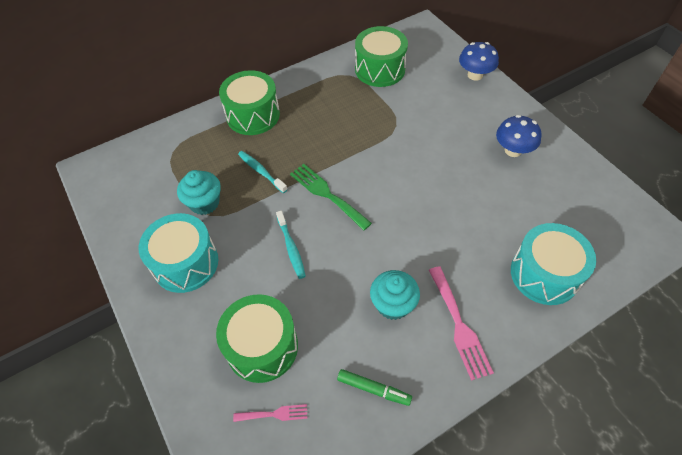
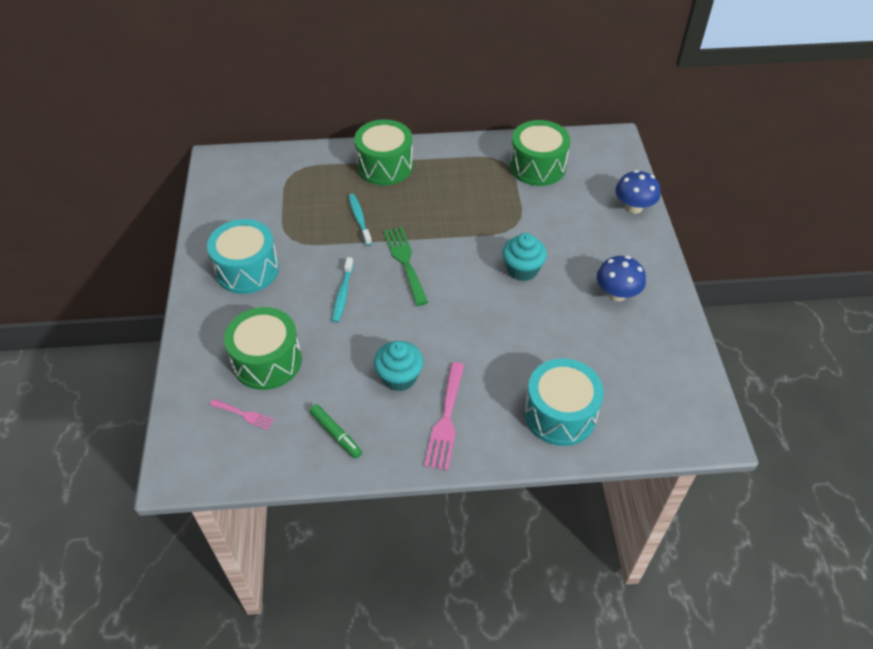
camera: 25 degrees right, 5 degrees down
(204, 203) = (293, 227): turquoise cupcake -> turquoise cupcake (522, 269)

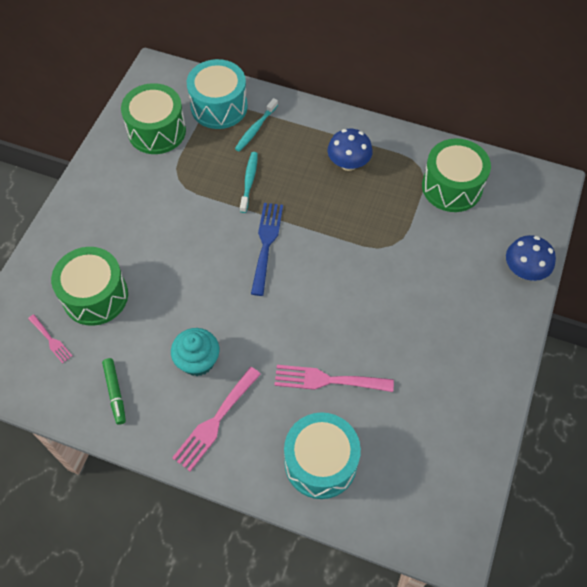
camera: 25 degrees right, 10 degrees up
(247, 270) = (124, 197): turquoise drum -> turquoise drum (219, 106)
(342, 294) = (193, 255): turquoise toothbrush -> turquoise toothbrush (255, 129)
(385, 166) = (303, 132): green drum -> green drum (157, 131)
(405, 261) = (266, 243): green fork -> blue fork
(522, 269) = (371, 296): turquoise cupcake -> none
(525, 348) = (327, 380): none -> pink fork
(617, 293) = (449, 360): blue mushroom -> blue mushroom (348, 163)

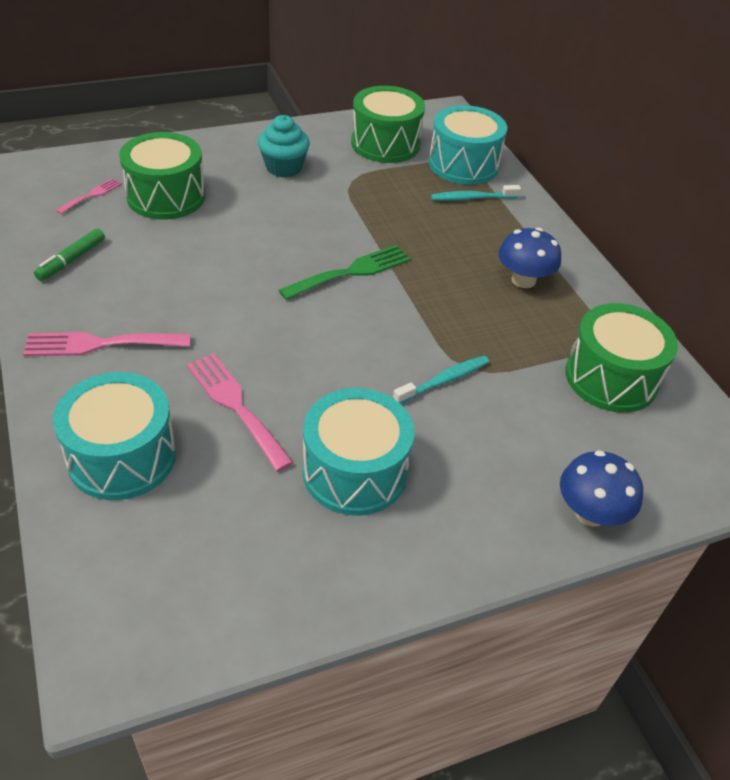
camera: 45 degrees right, 15 degrees down
(51, 340) = (92, 195): pink fork -> pink fork turned 150 degrees counterclockwise
(198, 361) = (161, 295): turquoise cupcake -> turquoise cupcake (284, 167)
(249, 181) = (408, 224): turquoise toothbrush -> turquoise toothbrush (444, 381)
(266, 243) = (351, 272): blue fork -> green fork
(420, 354) = (354, 471): none -> turquoise drum

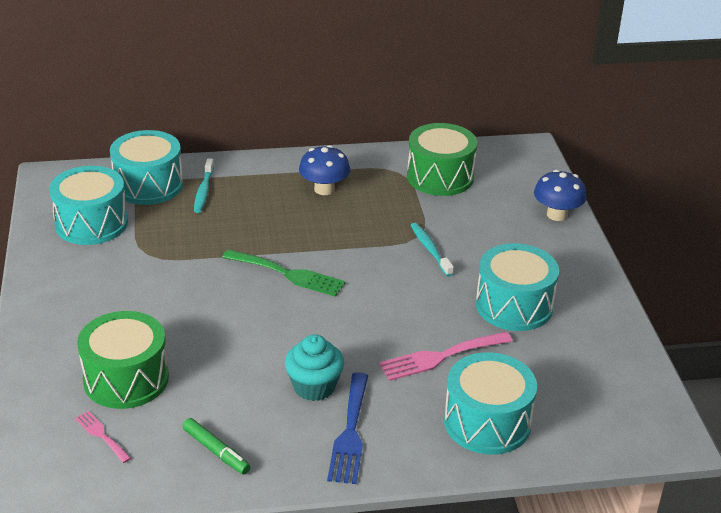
camera: 75 degrees left, 10 degrees down
(99, 344) = (350, 433): pink fork -> blue fork
(284, 167) = (106, 293): turquoise cupcake -> turquoise cupcake (314, 387)
(351, 272) = (288, 274): green fork -> green fork turned 135 degrees clockwise
(385, 144) = (91, 223): green drum -> turquoise drum

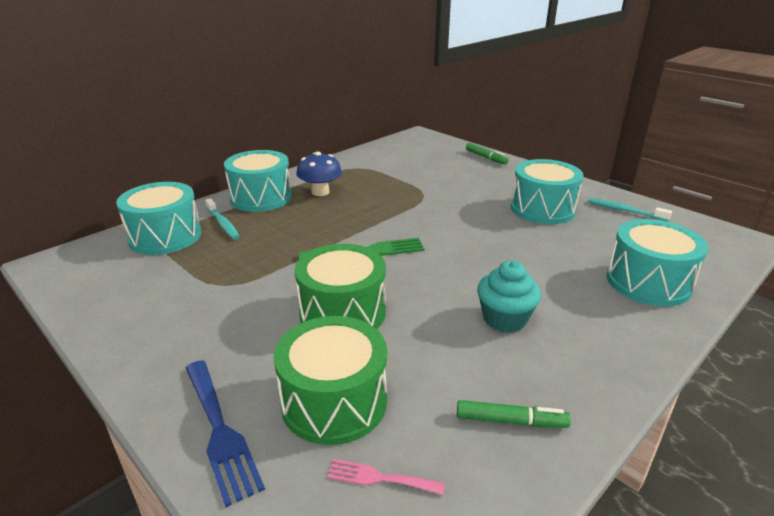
camera: 35 degrees left, 5 degrees down
(91, 223) = (137, 283): turquoise drum -> turquoise drum (261, 197)
(350, 433) = (583, 339): blue fork -> blue fork (220, 431)
(430, 250) = (444, 199): turquoise toothbrush -> turquoise toothbrush (624, 211)
(440, 177) = (389, 162): green drum -> green drum (342, 312)
(440, 357) = (552, 256): pink fork -> none
(557, 215) = (486, 158): blue mushroom -> green marker

